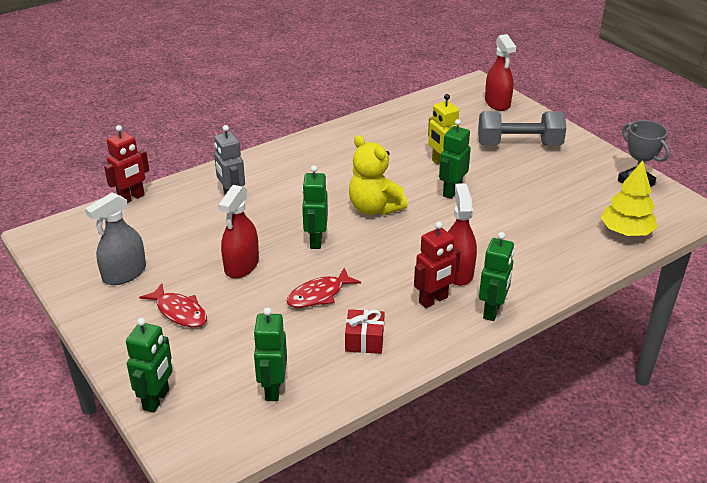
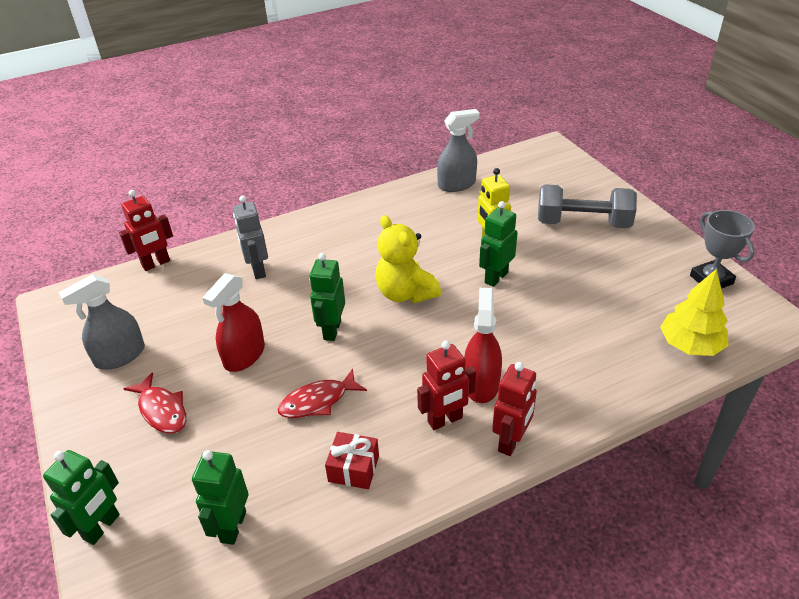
camera: 10 degrees right, 5 degrees up
(398, 118) = (456, 184): none -> grey spray bottle
(492, 311) = (511, 441): green robot -> red robot
(497, 103) = (568, 171): red spray bottle -> none

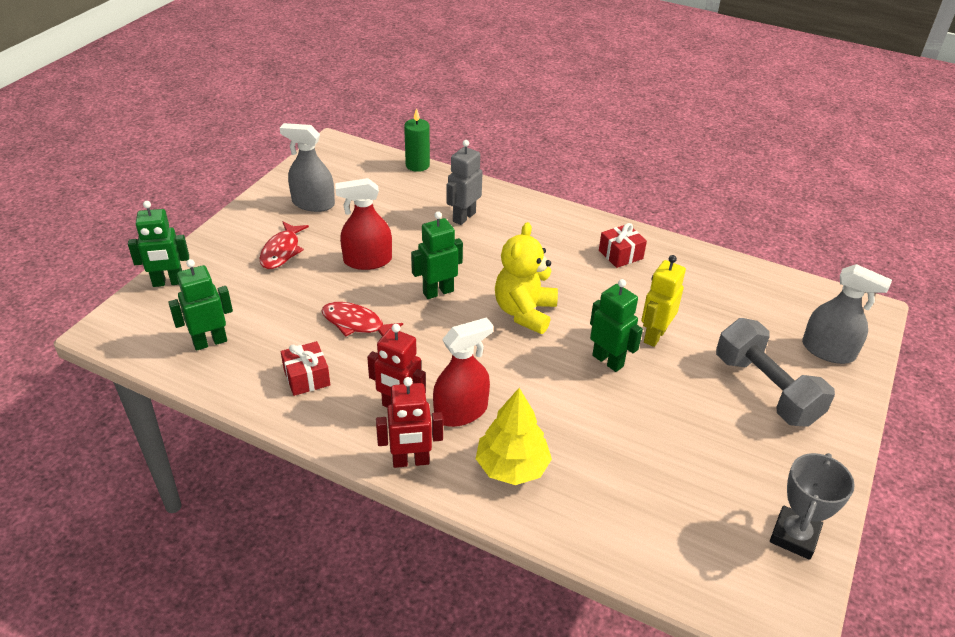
camera: 50 degrees right, 0 degrees up
(156, 264) = (417, 165): red robot -> green candle
(394, 214) = (620, 254): none -> red gift
(456, 184) = (714, 273): grey spray bottle -> grey spray bottle (828, 351)
(496, 277) = (608, 361): green robot -> green robot turned 45 degrees clockwise
(690, 345) = (663, 552): yellow tree -> yellow tree (512, 467)

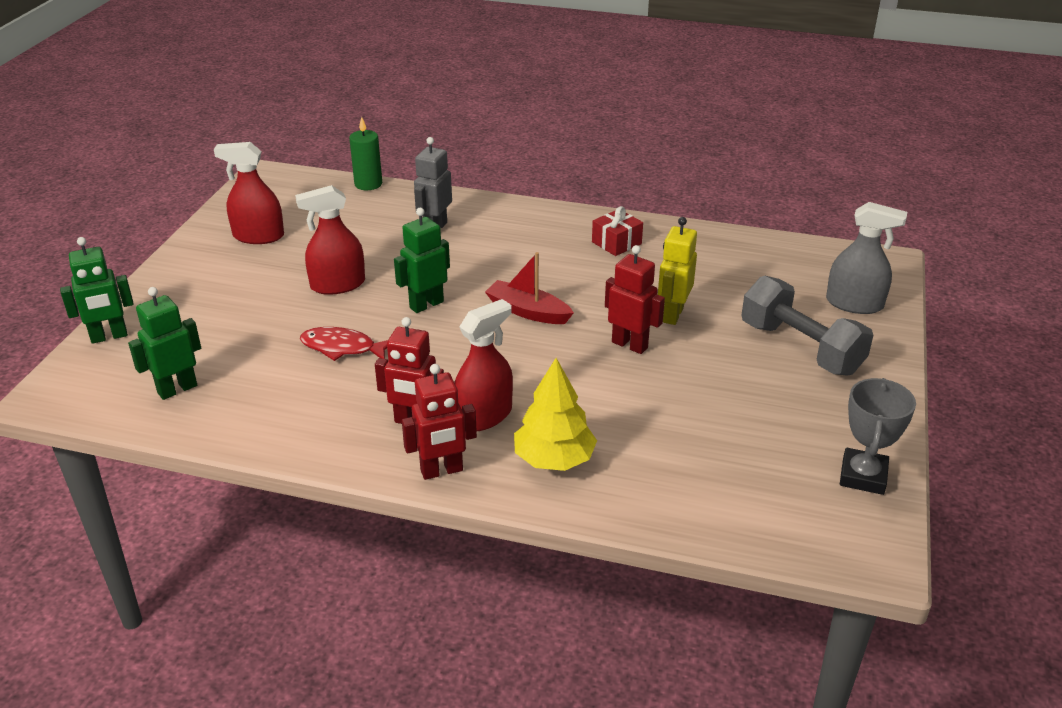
camera: 10 degrees left, 5 degrees down
(282, 251) = (235, 288): red fish -> none
(306, 377) = (301, 408): red gift -> none
(313, 203) = (258, 236): grey spray bottle -> red spray bottle
(524, 312) = (527, 311): yellow teddy bear -> red boat
(608, 361) = (630, 345): green robot -> red robot

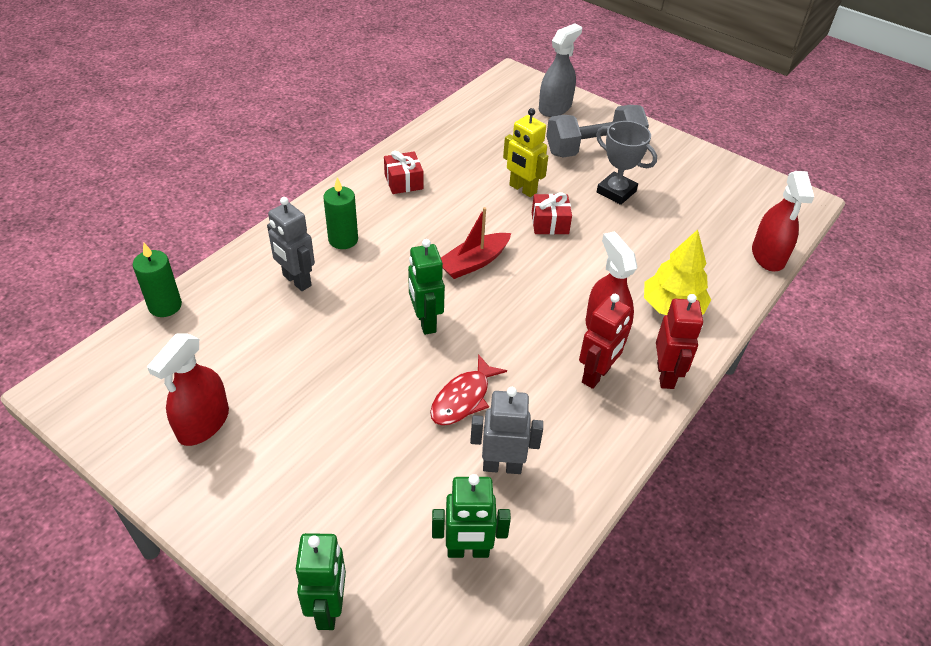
camera: 70 degrees left, 10 degrees up
(177, 389) = (468, 551): green robot -> green robot turned 75 degrees counterclockwise
(273, 387) = (502, 466): none -> grey robot
(338, 285) = (351, 377): red spray bottle -> red spray bottle (768, 256)
(504, 235) = (343, 240): none -> green candle
(630, 345) = (550, 223): red robot -> red gift
(863, 476) = (733, 177): grey trophy -> grey trophy (616, 192)

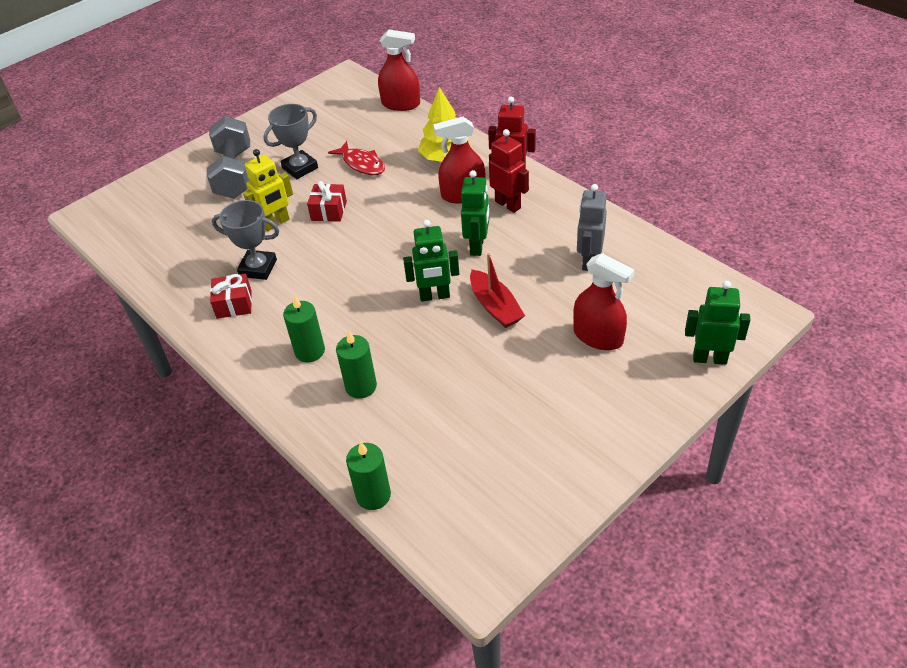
camera: 75 degrees left, 0 degrees up
(203, 423) = (534, 448): red spray bottle -> red spray bottle (598, 336)
(296, 281) = (361, 386): grey robot -> green candle
(454, 188) = (258, 268): none -> grey trophy
(463, 398) = (522, 277): red fish -> red fish (362, 164)
(468, 551) = (660, 283): green robot -> green robot (477, 246)
(474, 262) = (367, 261): red boat -> red boat (495, 307)
(555, 108) = (158, 190): grey spray bottle -> none

